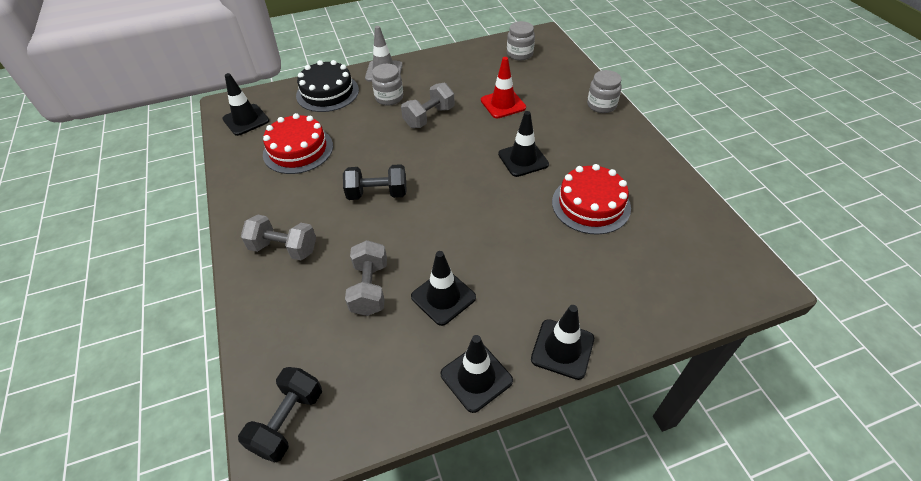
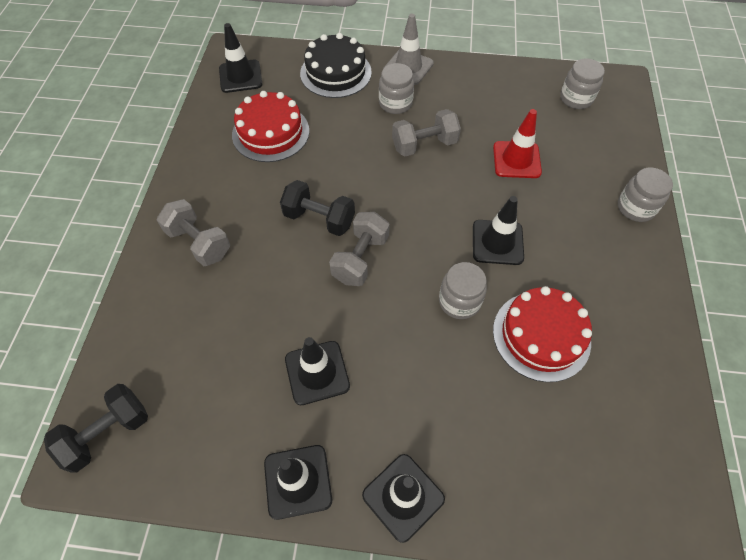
camera: 25 degrees right, 10 degrees up
(370, 288) = (253, 327): grey dumbbell -> grey dumbbell (360, 259)
(520, 206) = (459, 301): none -> grey jar

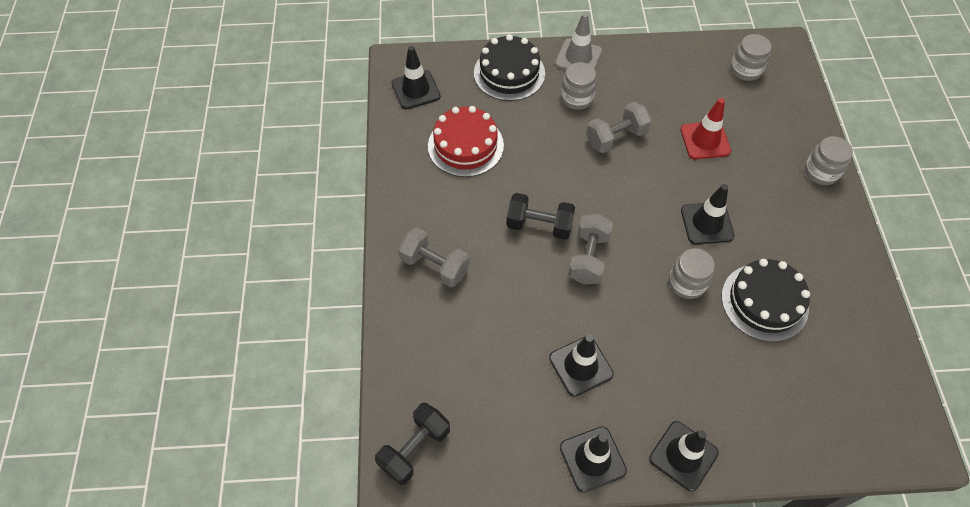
camera: 10 degrees left, 0 degrees up
(541, 335) = (764, 302): red cake -> black cake

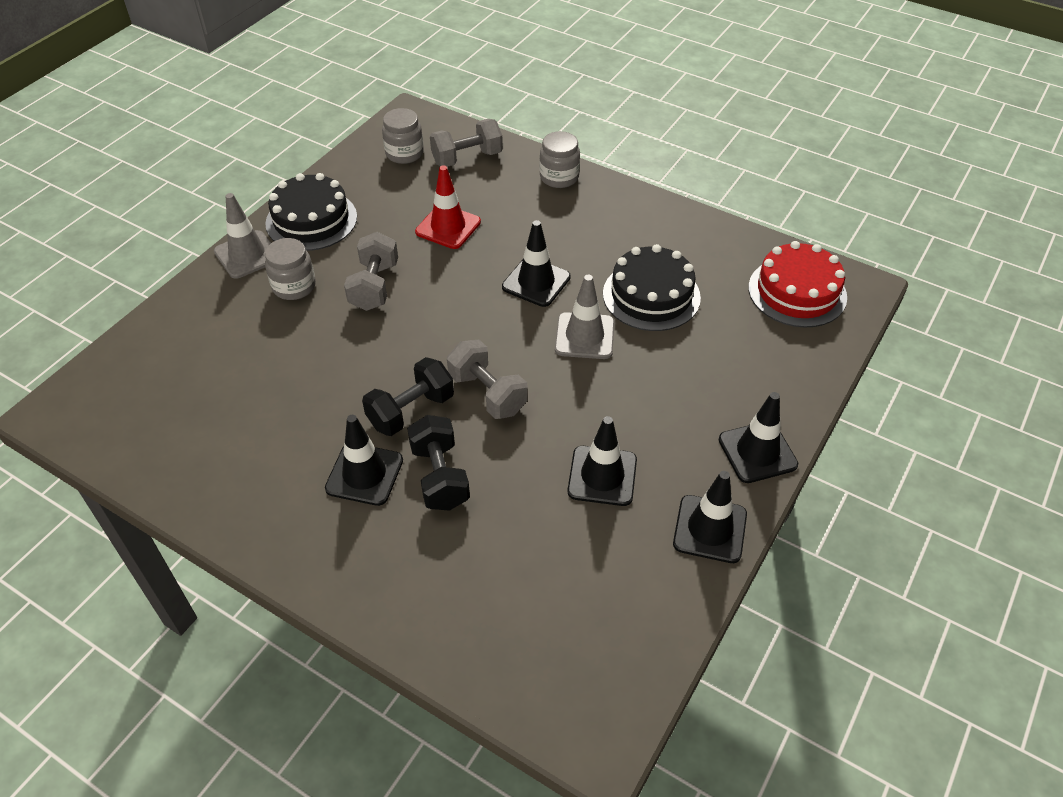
camera: 55 degrees left, 10 degrees down
(415, 448) = (577, 698): black dumbbell -> black dumbbell (440, 476)
(416, 90) = (114, 417): black traffic cone -> black traffic cone (364, 474)
(434, 266) = (366, 539): grey dumbbell -> grey dumbbell (467, 158)
(465, 145) = (243, 415): red cake -> red cake (797, 292)
(509, 73) = (196, 320): black cake -> black cake (311, 220)
(687, 283) = (584, 336): grey jar -> grey traffic cone

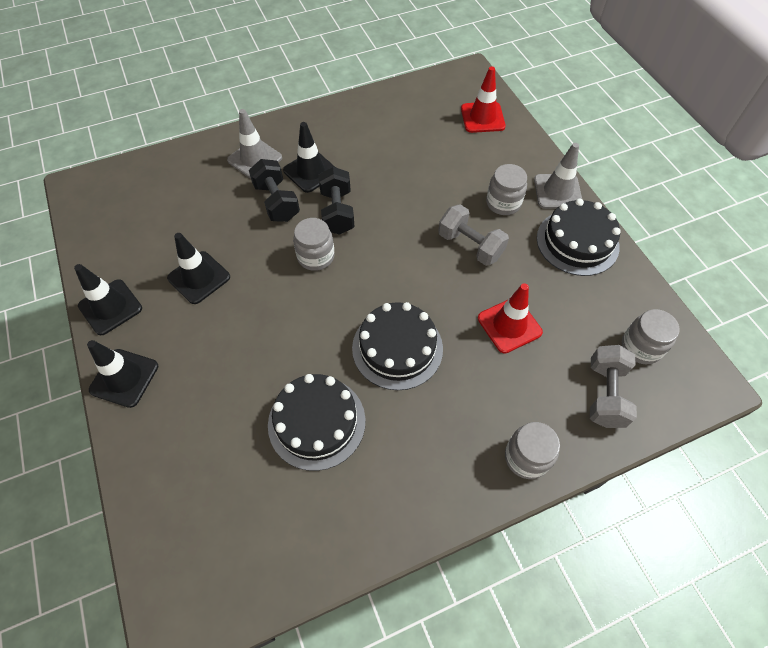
camera: 125 degrees right, 10 degrees up
(151, 360) = (482, 117): none -> red traffic cone
(440, 476) = (277, 202): black dumbbell -> black dumbbell turned 45 degrees clockwise
(487, 393) = (316, 256): grey dumbbell -> grey jar
(536, 282) = (397, 348): black traffic cone -> black cake
(584, 336) = (315, 344): grey traffic cone -> grey traffic cone (255, 159)
(797, 292) = (219, 553): red cake -> none

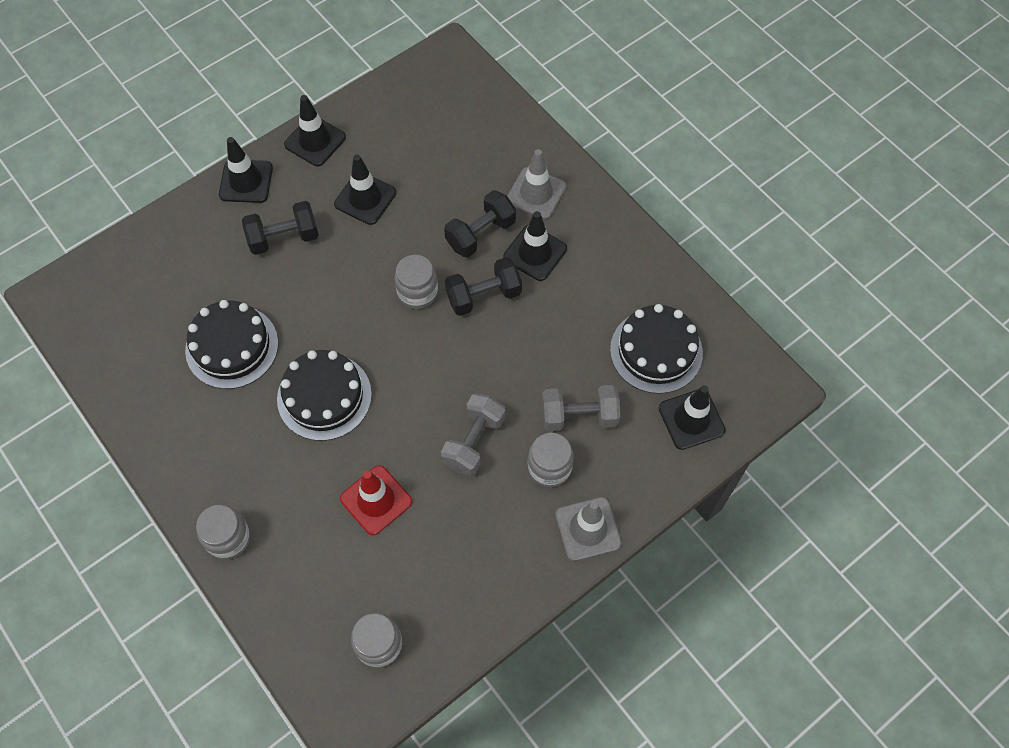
camera: 75 degrees right, 5 degrees up
(210, 353) = (284, 238): none -> black dumbbell
(482, 117) = (691, 419): red traffic cone -> black traffic cone
(577, 242) = (512, 561): black cake -> black cake (656, 351)
(605, 394) = (312, 609): grey dumbbell -> grey dumbbell (579, 416)

